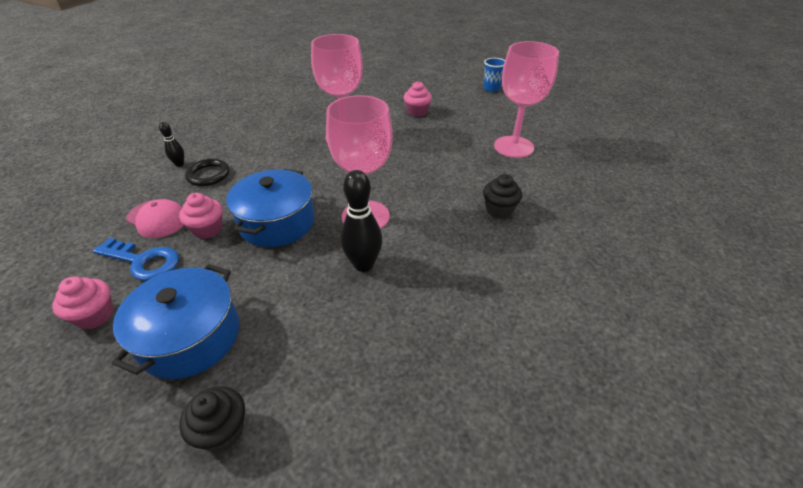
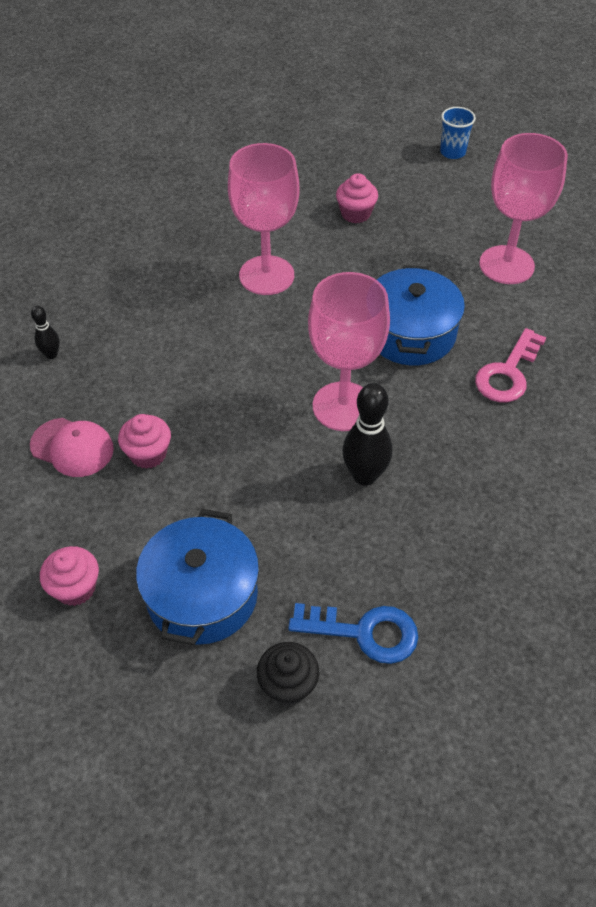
camera: 10 degrees left, 10 degrees up
(144, 261) = (91, 511): blue key -> blue key (365, 632)
(208, 175) = (103, 368): black ring -> none
(277, 222) = (233, 431): blue pot -> blue pot (410, 333)
(499, 210) = (507, 373): black cupcake -> pink key

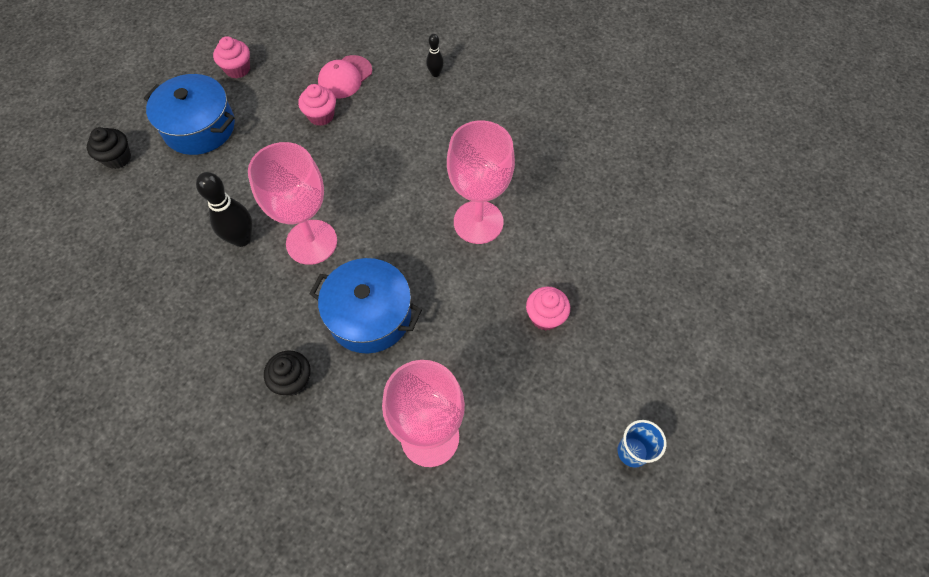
camera: 105 degrees right, 10 degrees up
(365, 632) = (125, 206): blue key -> none
(507, 373) = (293, 380): pink key -> black cupcake

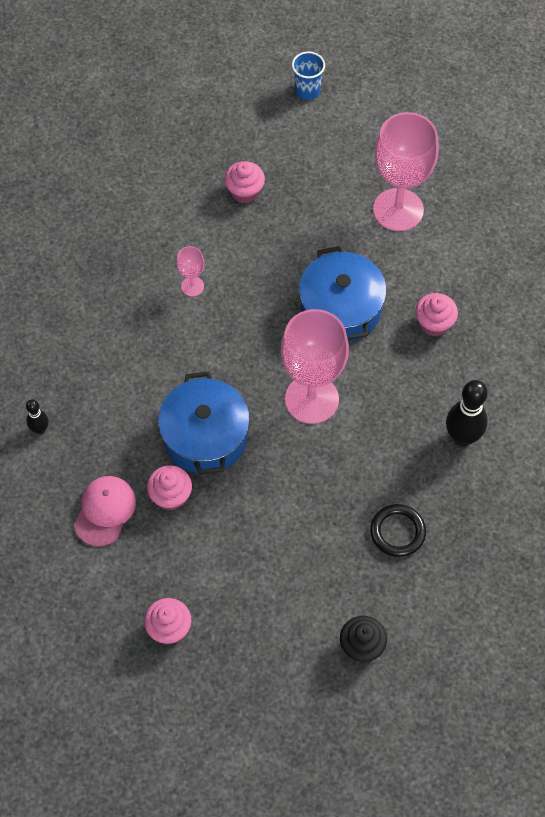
camera: 125 degrees left, 0 degrees up
(162, 229) = (397, 532): none -> black ring
(199, 127) = (269, 600): blue pot -> blue pot (205, 436)
(242, 239) = (353, 457): black bowling pin -> black bowling pin (462, 437)
(293, 380) = (434, 323): black cupcake -> pink cupcake
(345, 77) = (104, 511): pink cap -> pink cap turned 75 degrees counterclockwise
(478, 222) = (192, 286): pink goblet -> pink goblet, size x0.44

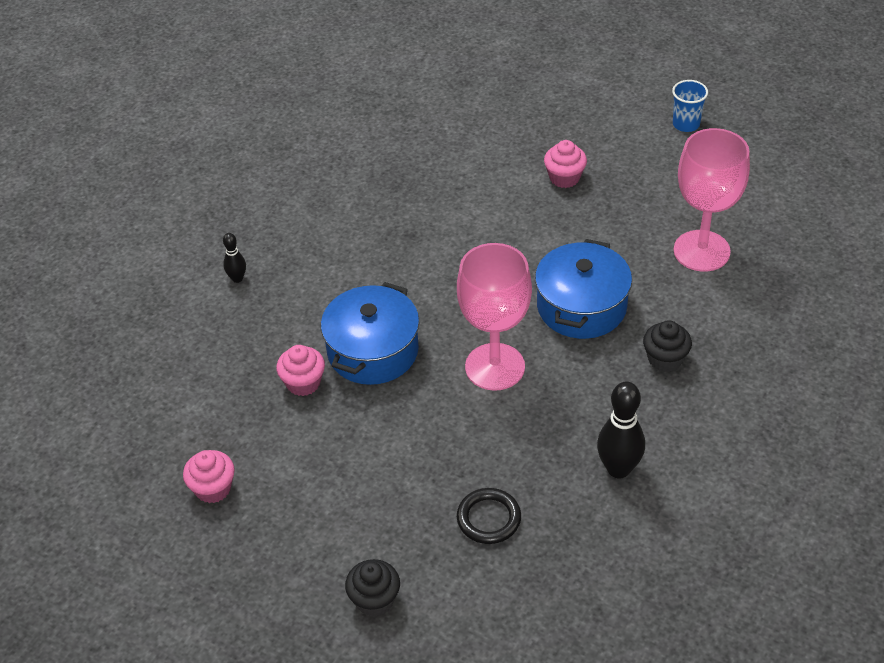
camera: 35 degrees right, 15 degrees down
(104, 511) = (237, 366): pink cap -> none
(192, 286) = (458, 229): pink goblet -> none
(434, 323) = (665, 359): pink cupcake -> black cupcake

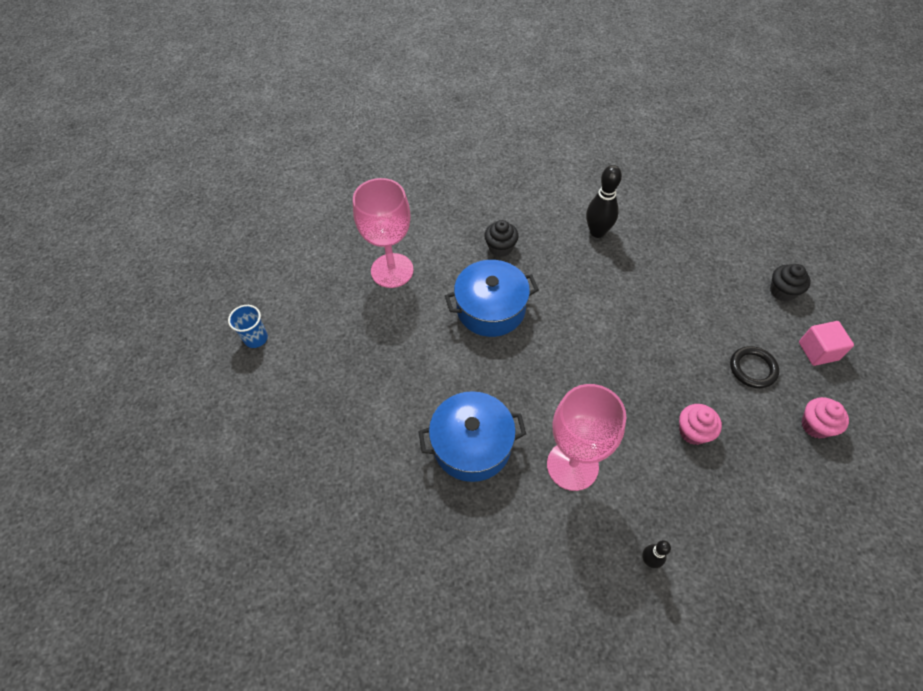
camera: 125 degrees left, 10 degrees up
(276, 566) = (818, 351): none -> pink cube
(373, 351) = (629, 406): blue pot -> blue pot (472, 445)
(488, 518) = (684, 270): black ring -> black ring (752, 369)
(495, 367) = (579, 327): pink goblet -> pink goblet (572, 465)
(564, 178) = (367, 386): pink cupcake -> none

